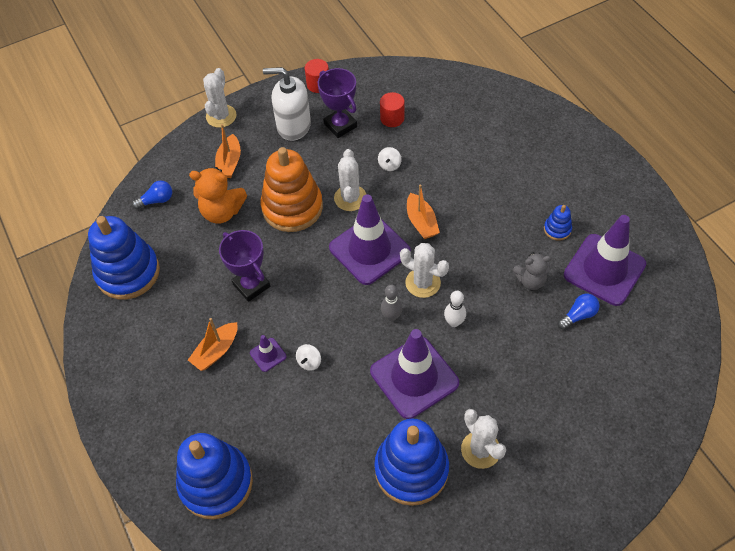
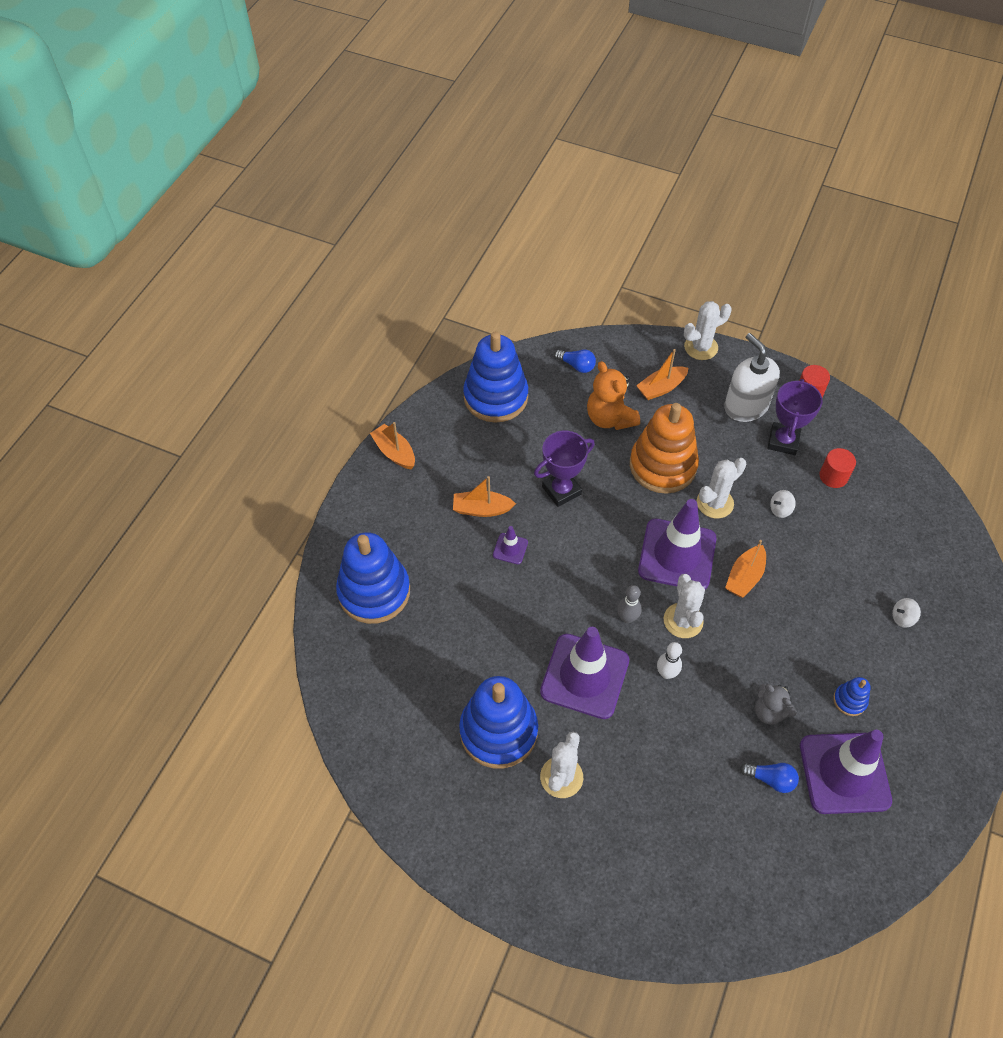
camera: 50 degrees right, 0 degrees up
(104, 380) = (394, 452): none -> orange boat
(251, 285) = (561, 490): purple trophy -> purple trophy turned 45 degrees clockwise
(309, 362) = (530, 584): white spinning top -> white spinning top (902, 618)

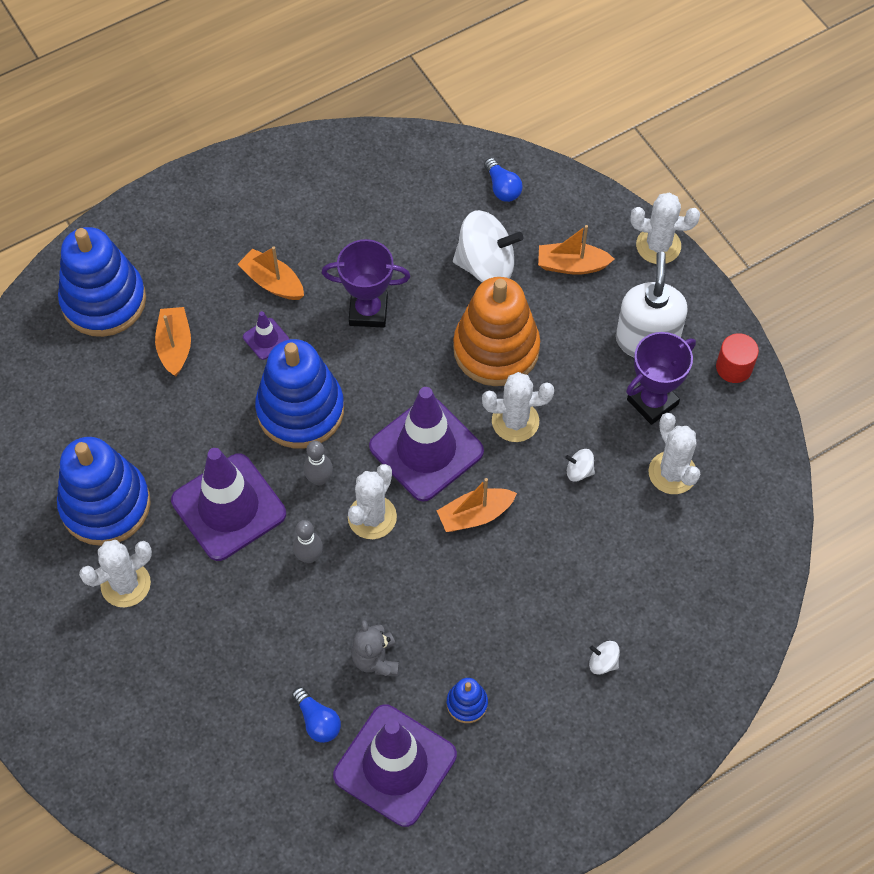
camera: 35 degrees right, 5 degrees up
(394, 452) = (237, 172): orange boat -> orange boat (175, 346)
(495, 397) = (387, 173): blue stacking toy -> blue stacking toy (300, 410)
(609, 418) = (486, 265): orange teddy bear -> white spinning top
(666, 673) = (309, 556): white bowling pin -> grey bowling pin
(833, 476) = (672, 473): red cylinder -> white cactus

